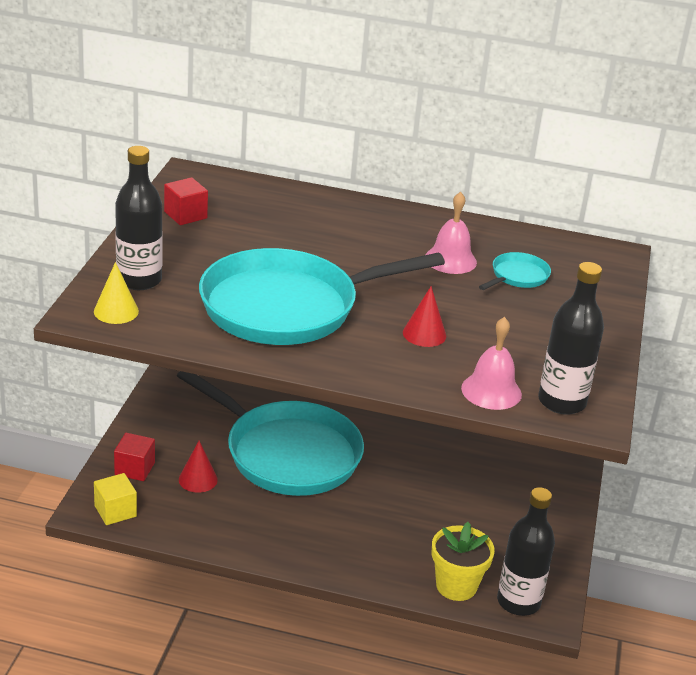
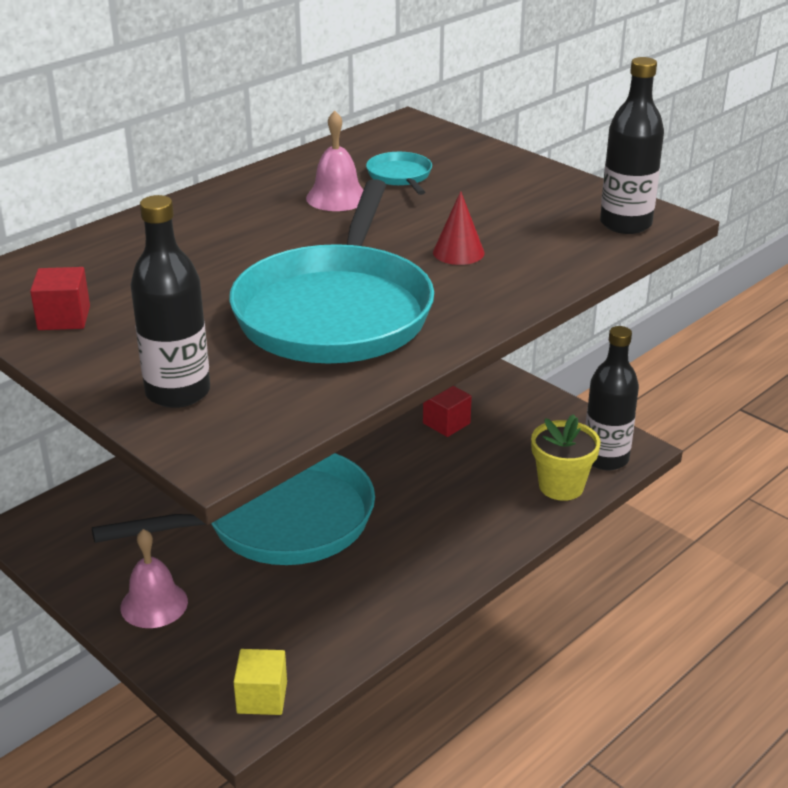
camera: 55 degrees left, 0 degrees up
(116, 311) = (232, 429): yellow cone -> none
(134, 469) = (199, 653): red cube -> red cube (446, 423)
(198, 479) = (263, 605): red cone -> none
(491, 391) = (584, 250): pink bell -> pink bell (154, 604)

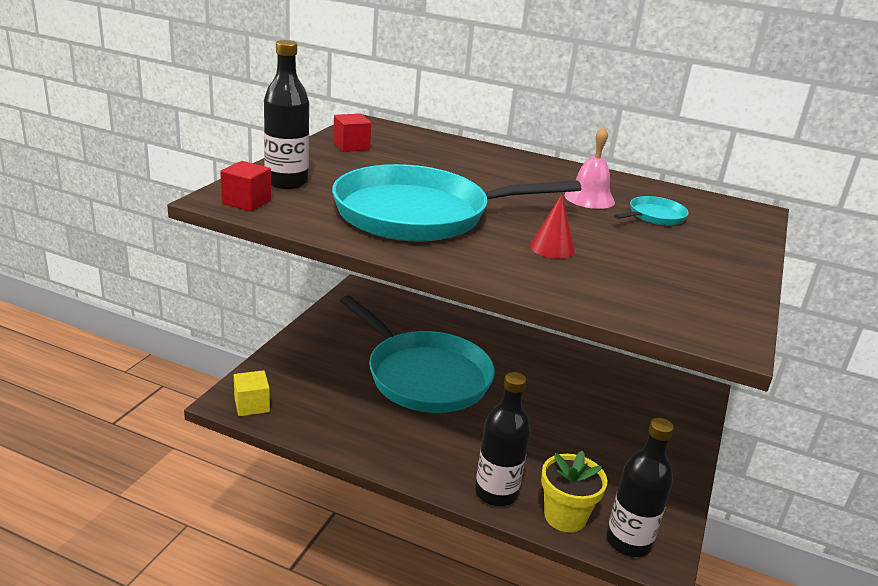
camera: 65 degrees right, 5 degrees down
(154, 604) = (318, 346): pink bell -> none
(446, 423) = (596, 433): red cube -> red cube (246, 202)
(625, 224) = (693, 320): black bottle -> black bottle (496, 493)

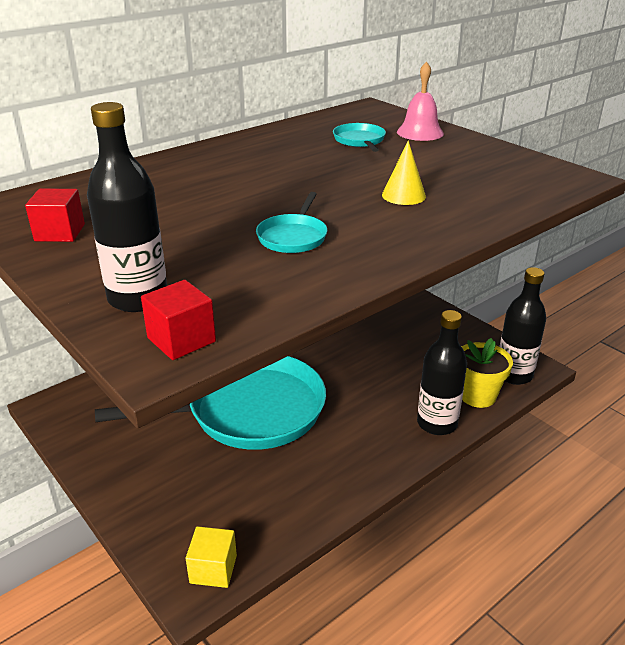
camera: 60 degrees left, 5 degrees up
(420, 214) = (293, 237): turquoise pan -> turquoise pan, size x0.40
(552, 248) = (403, 195): red cone -> yellow cone
(589, 198) = (307, 153): pink bell -> pink bell (420, 132)

